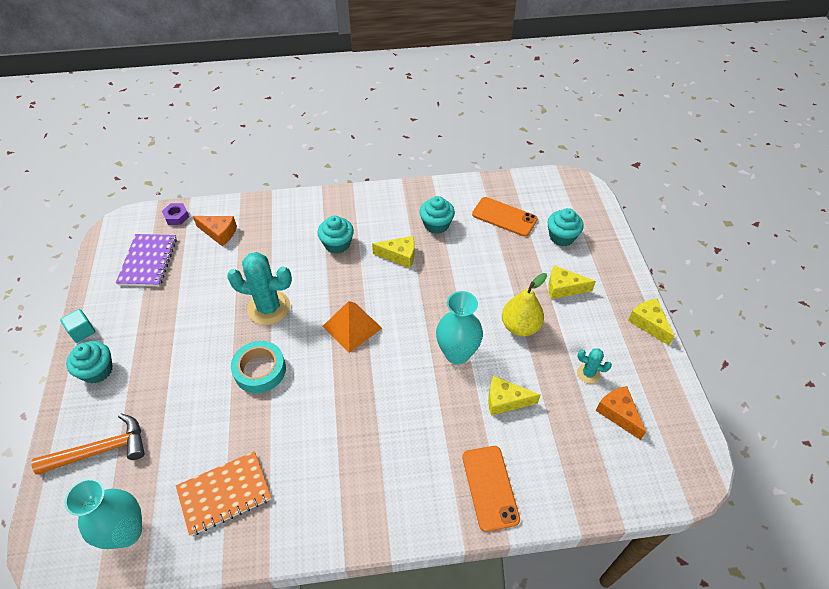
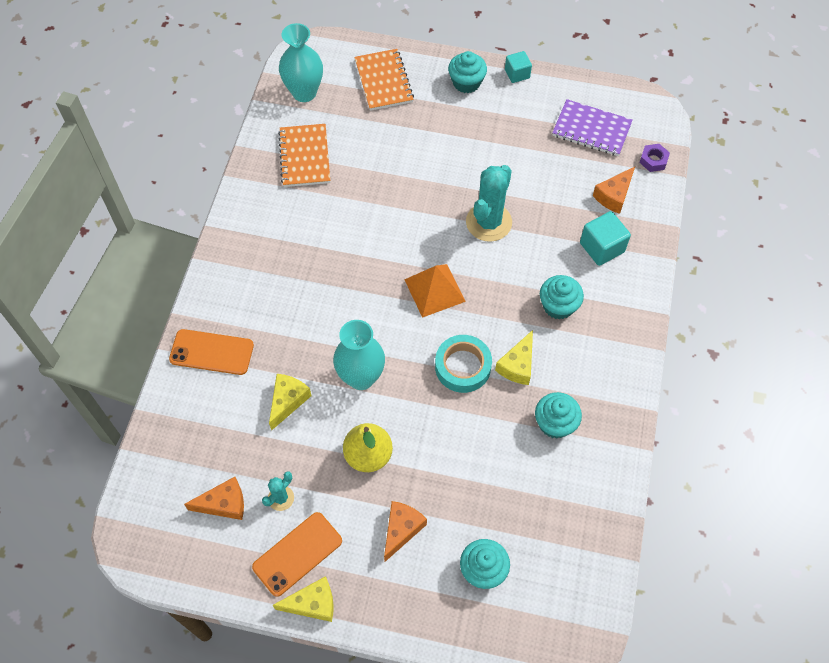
camera: 110 degrees right, 10 degrees up
(101, 450) = (384, 81): orange hammer -> orange notebook
(260, 370) = (415, 201): turquoise tape -> turquoise tape (463, 367)
(273, 230) = (602, 247): none -> turquoise cube
(504, 217) = (542, 512): orange phone -> orange phone (297, 554)
(563, 288) = (401, 530): yellow cheese -> orange cheese

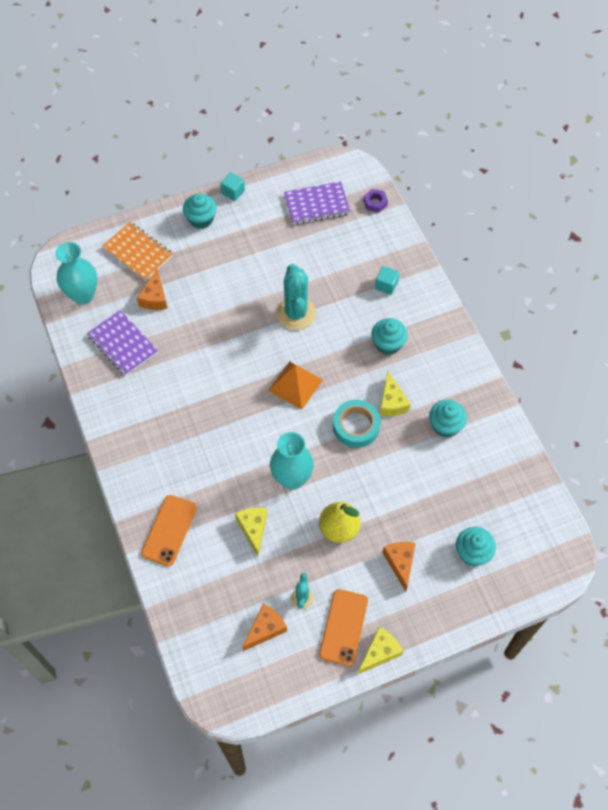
camera: 35 degrees left, 0 degrees up
(211, 352) = (169, 530): orange phone -> orange phone turned 45 degrees counterclockwise
(304, 157) = (123, 344): orange notebook -> purple notebook
(602, 247) = (386, 285): turquoise cube -> turquoise cube, size x0.66
(614, 196) = (367, 244): orange cheese -> orange cheese (155, 297)

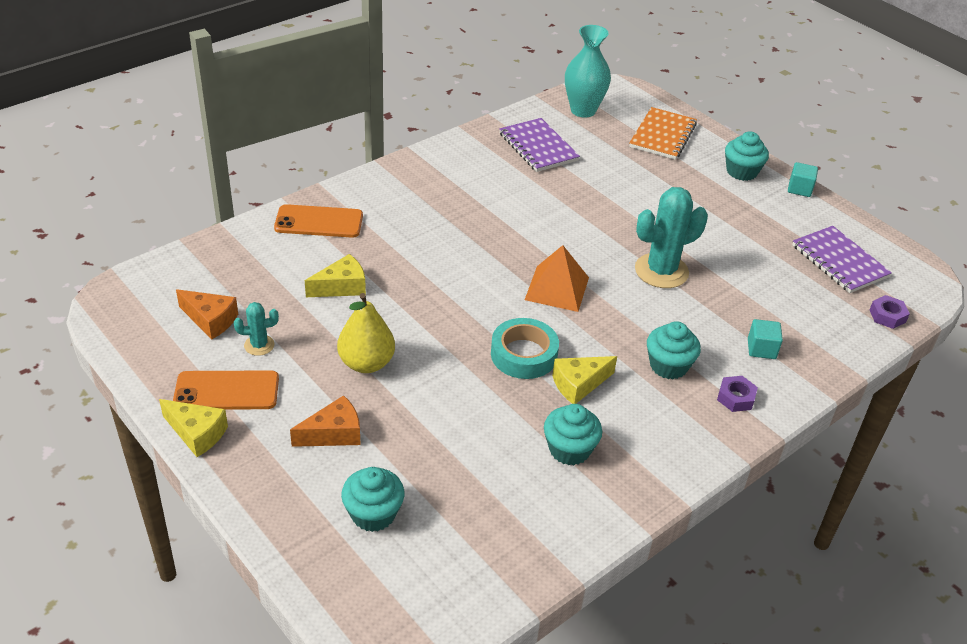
camera: 70 degrees right, 20 degrees down
(123, 344) = (538, 147): purple notebook -> purple notebook turned 60 degrees counterclockwise
(155, 297) = (612, 158): orange cheese -> none
(292, 478) = (422, 308): turquoise vase -> none
(424, 317) = (735, 398): none -> purple nut

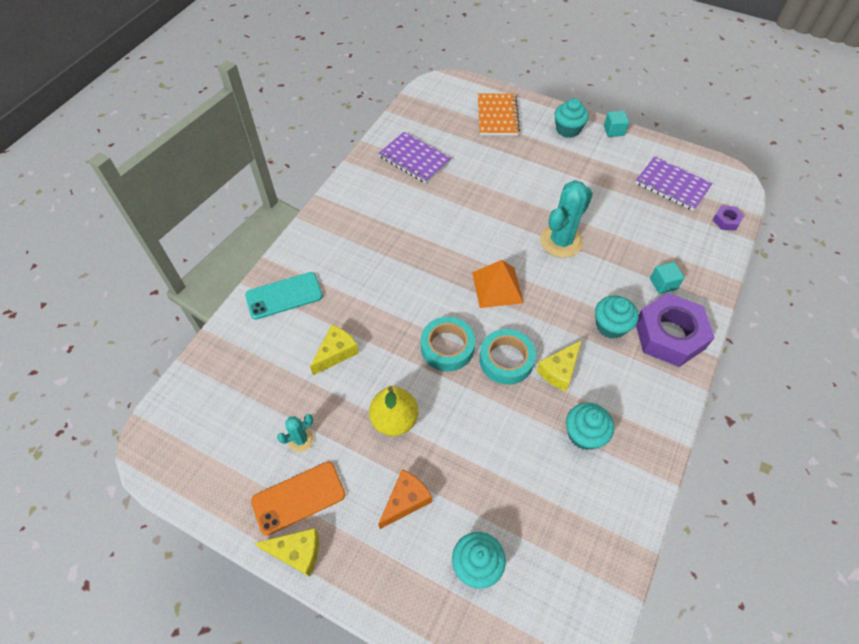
camera: 20 degrees left, 15 degrees up
(210, 320) = (247, 431): orange cheese -> none
(319, 222) = (284, 296): orange phone -> turquoise phone
(464, 322) = (447, 347): none -> turquoise tape
(583, 110) = (429, 113): turquoise vase -> none
(735, 398) = (669, 335): purple nut -> purple nut, size x2.30

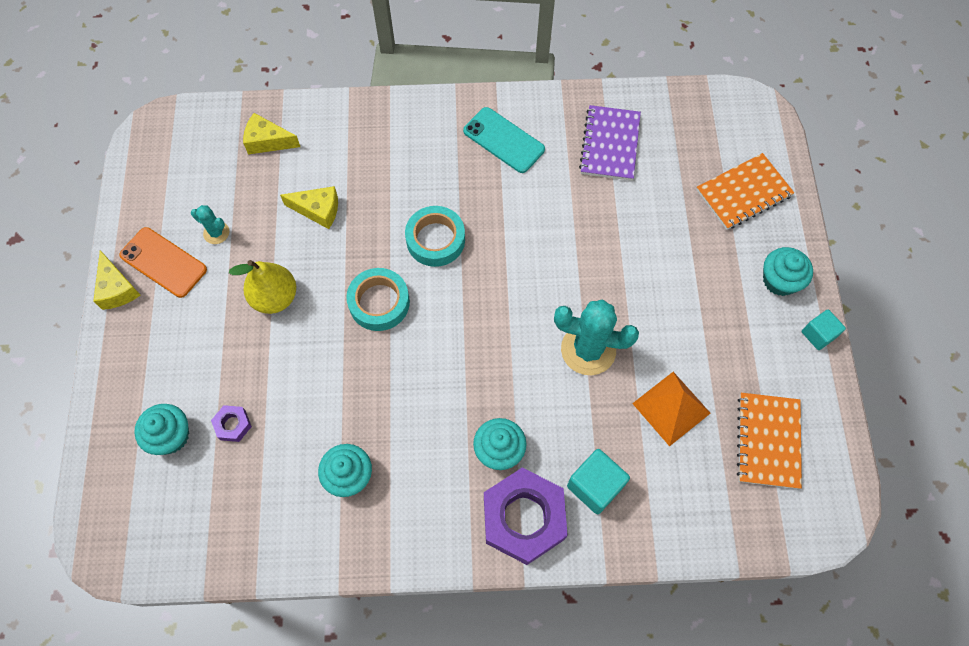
camera: 60 degrees right, 10 degrees up
(284, 296) = (355, 131): turquoise phone -> turquoise phone (504, 140)
(406, 501) = (201, 348): orange cheese -> none
(497, 287) = (482, 313): orange pyramid -> orange pyramid (671, 408)
(506, 360) = (395, 364): turquoise tape -> turquoise tape (435, 240)
(559, 371) = (411, 421): yellow cheese -> yellow cheese (268, 141)
(663, 284) = (595, 486): turquoise cube -> turquoise cube, size x1.52
(672, 185) = (768, 441): purple notebook -> orange notebook
(726, 221) = (749, 528): purple nut -> purple nut (233, 425)

